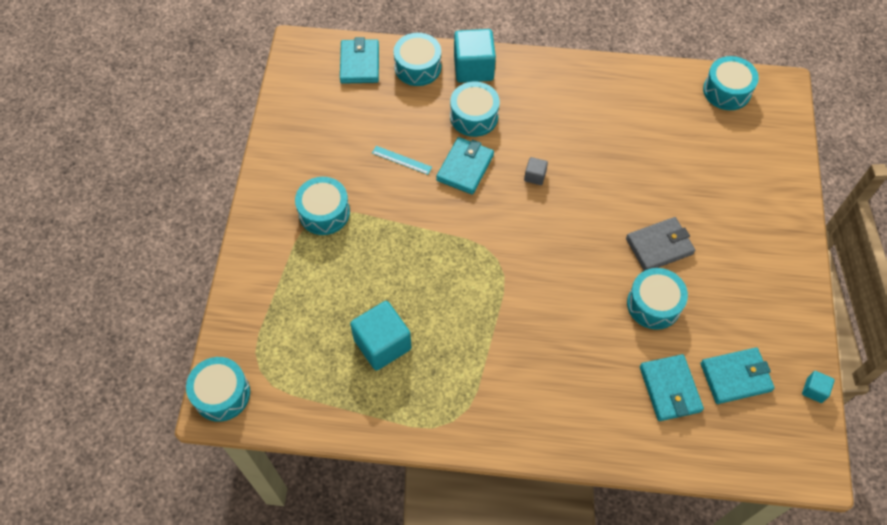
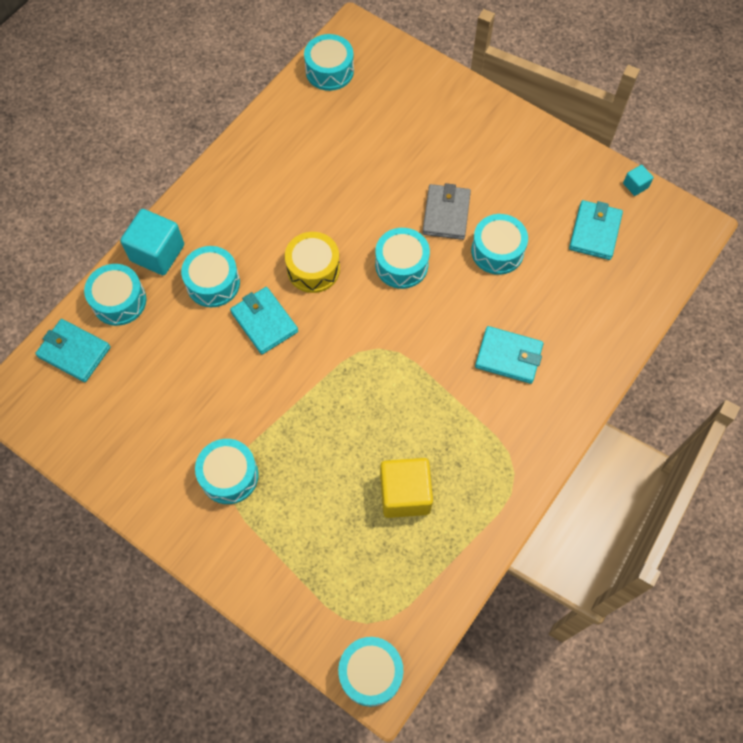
camera: 60 degrees left, 5 degrees up
(382, 344) = (405, 494): turquoise cube -> yellow cube
(401, 160) = (217, 373): turquoise ruler -> none
(535, 176) = (313, 269): grey cube -> yellow drum
(585, 237) = (401, 265): none -> turquoise drum
(670, 389) = (579, 285): turquoise wallet -> turquoise wallet (508, 356)

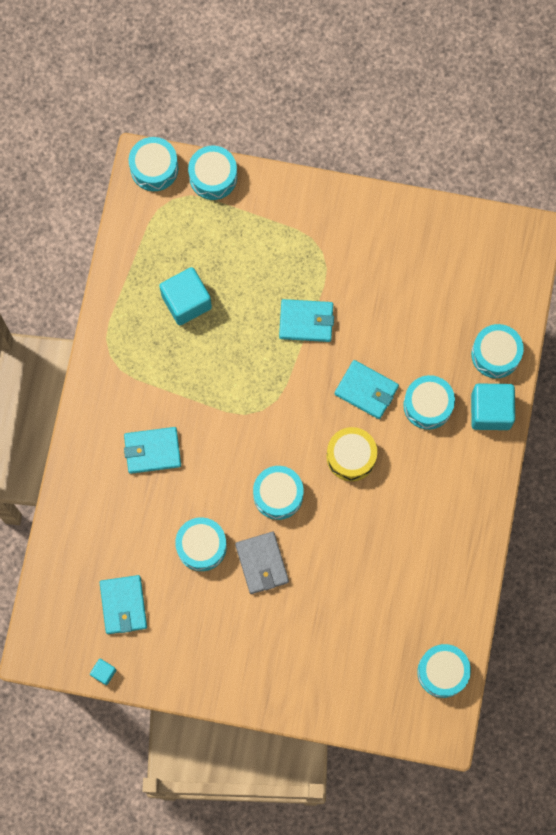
camera: 155 degrees right, 10 degrees up
(74, 352) = (504, 296): turquoise wallet -> turquoise wallet (306, 321)
(229, 475) = (326, 256): turquoise drum -> turquoise drum (213, 177)
(405, 494) = (186, 301): yellow cube -> turquoise cube

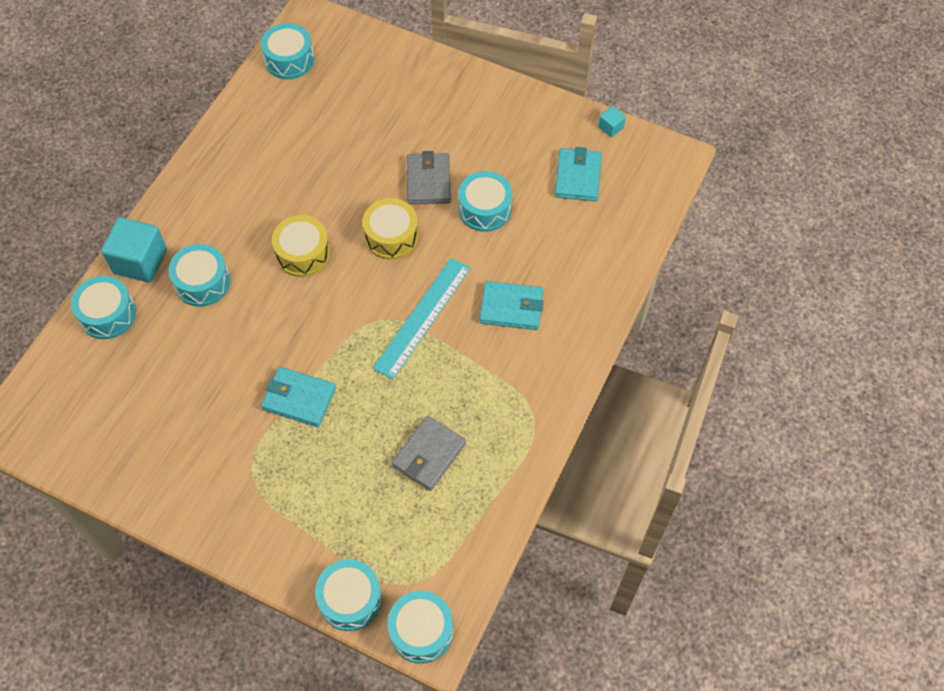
camera: 165 degrees left, 15 degrees down
(186, 301) = (429, 455): turquoise cube -> grey wallet
(227, 422) = (422, 317): none -> turquoise ruler
(278, 495) = (391, 236): turquoise drum -> yellow drum
(366, 390) = (261, 312): turquoise wallet -> none

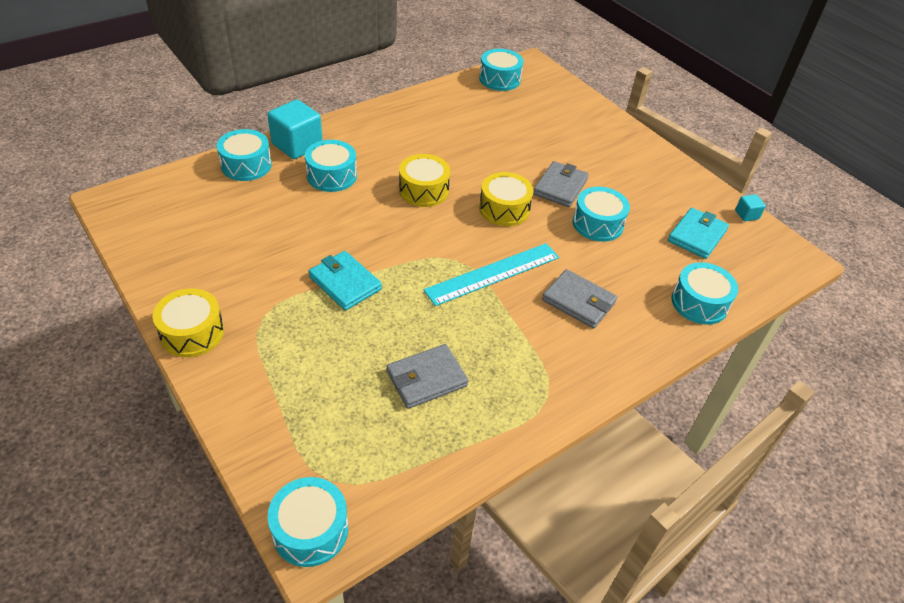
camera: 25 degrees right, 15 degrees down
(201, 522) = (192, 333): none -> yellow drum
(350, 599) = (266, 463): turquoise drum -> turquoise drum (699, 303)
(511, 307) = (578, 301): turquoise wallet -> grey wallet

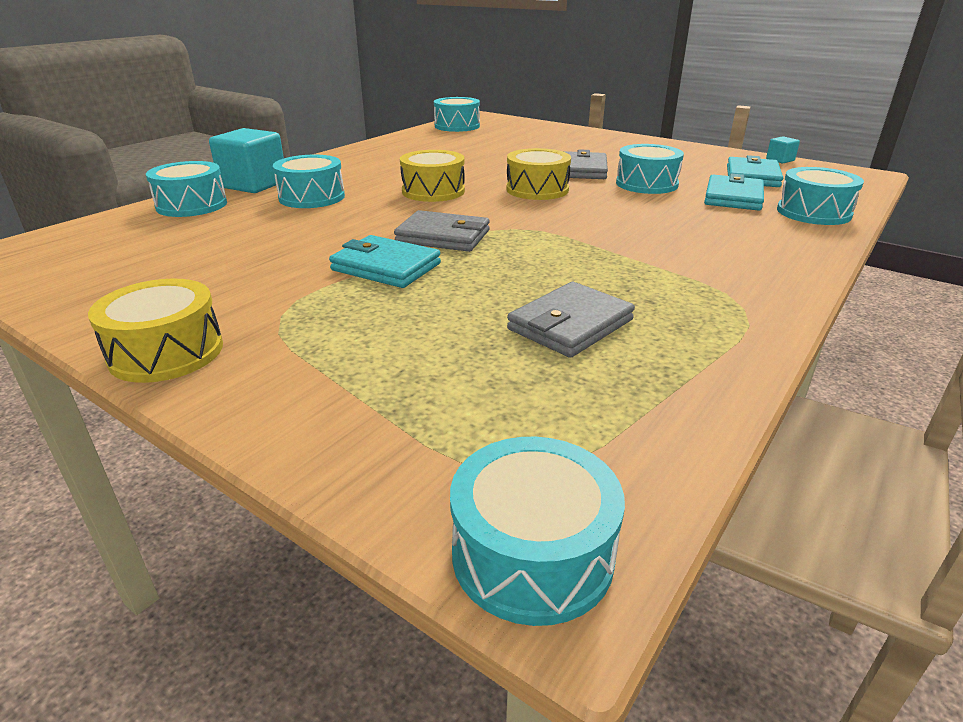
camera: 15 degrees left, 15 degrees down
(493, 273) = (569, 230): turquoise ruler -> none
(578, 301) = (689, 232): grey wallet -> grey wallet (443, 236)
(653, 263) = (733, 197): none -> turquoise wallet

